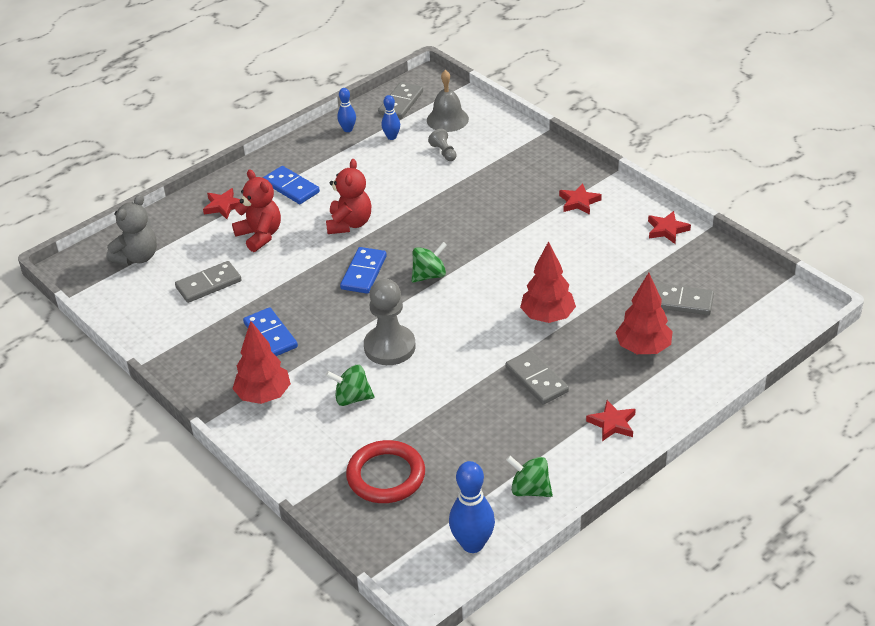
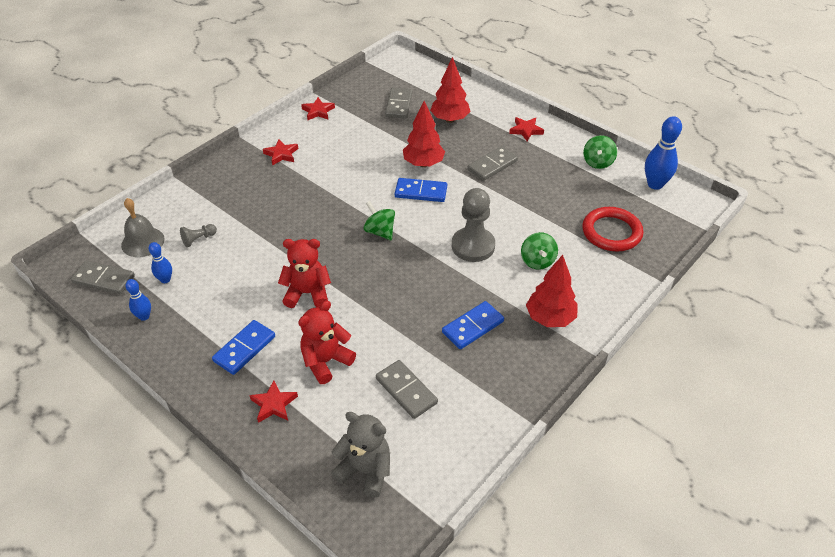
camera: 100 degrees left, 5 degrees up
(364, 273) = (379, 274): blue domino -> blue domino (421, 192)

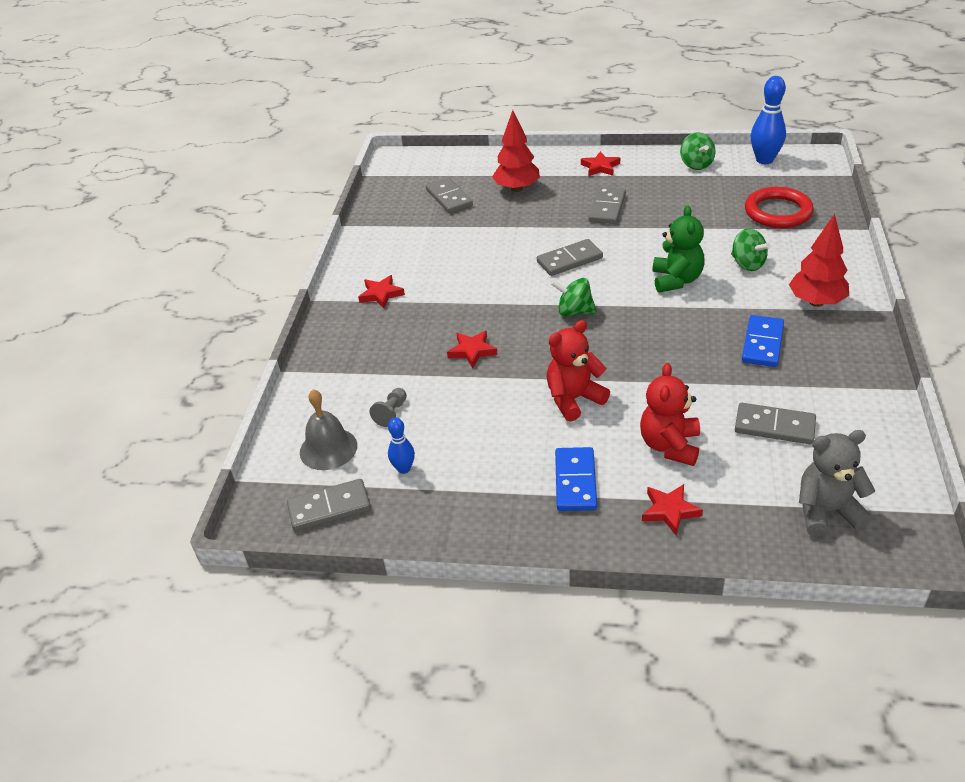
camera: 30 degrees left, 5 degrees down
(144, 316) = (426, 515): blue bowling pin -> none
(318, 111) = (370, 239): red star -> red star (472, 351)
(421, 192) = (569, 260): blue domino -> grey domino
(423, 164) = (540, 236): red tree -> none
(473, 246) = (676, 280): grey pawn -> green teddy bear

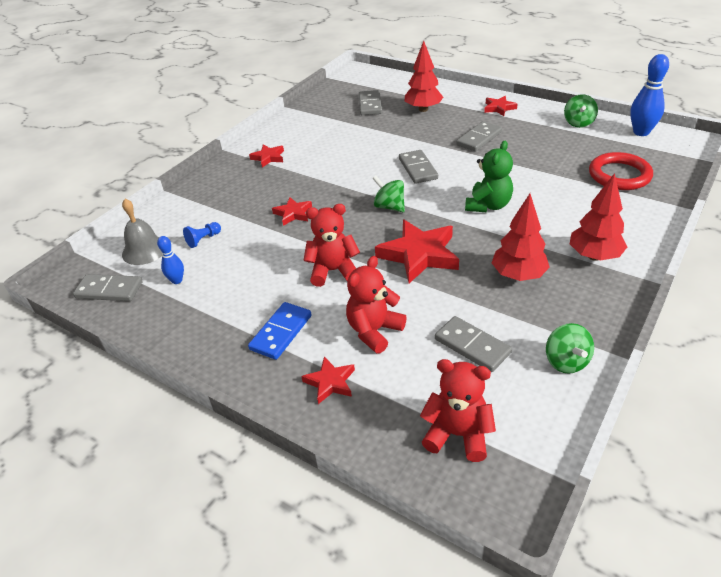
camera: 25 degrees right, 0 degrees up
(391, 413) = (203, 239): grey pawn -> blue pawn
(569, 260) = (418, 169): grey domino -> grey domino turned 75 degrees clockwise
(649, 353) = (419, 255): none -> red star
(747, 264) = (558, 209): green spinning top -> green spinning top (566, 361)
(762, 343) = (518, 275): blue domino -> red tree
(826, 511) = (457, 434): grey teddy bear -> red teddy bear

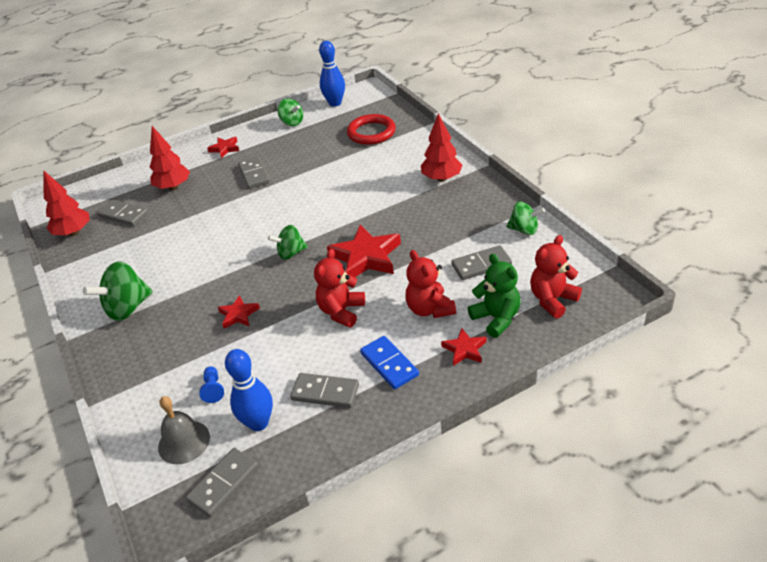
camera: 60 degrees left, 0 degrees up
(177, 280) = (258, 423): blue bowling pin -> blue bowling pin, size x1.78
(268, 158) = (127, 308): red star -> green spinning top
(418, 169) = (257, 220): grey domino -> grey domino (325, 392)
(488, 205) = (343, 202): green teddy bear -> green teddy bear (496, 318)
(518, 275) = (431, 218): red tree -> red tree (73, 233)

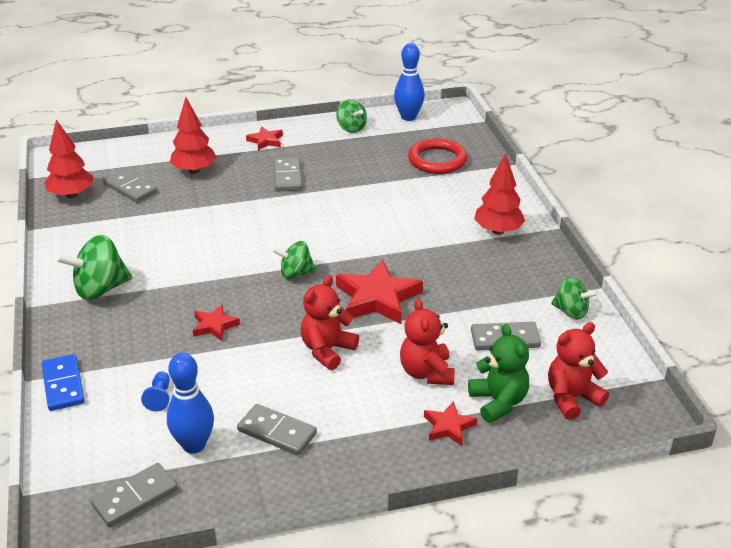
camera: 10 degrees right, 5 degrees down
(184, 442) = (109, 443): grey bell -> none
(389, 364) = (358, 420): blue domino -> blue domino (63, 385)

